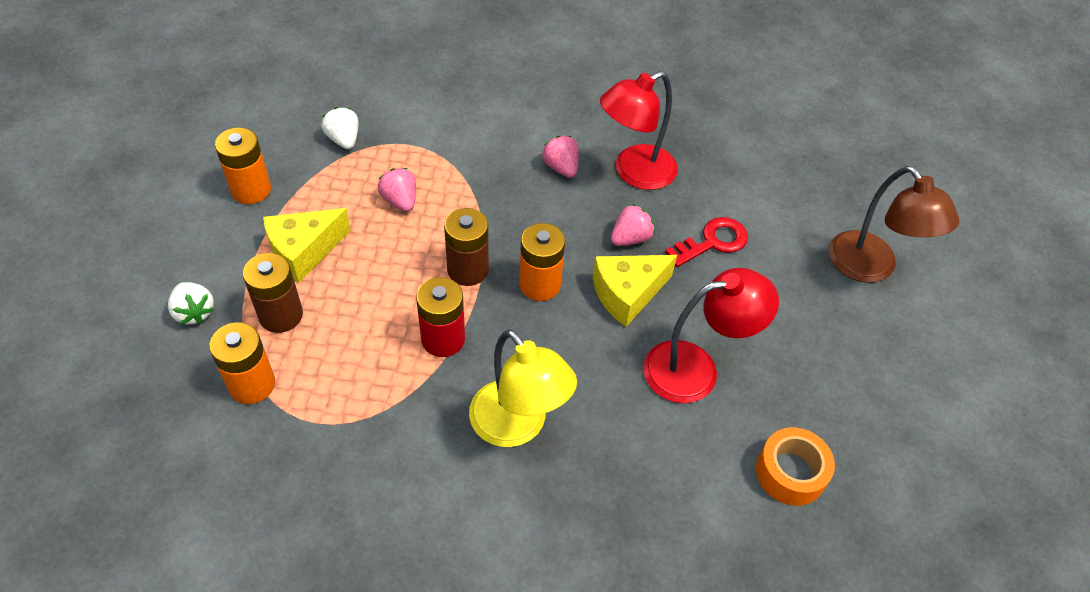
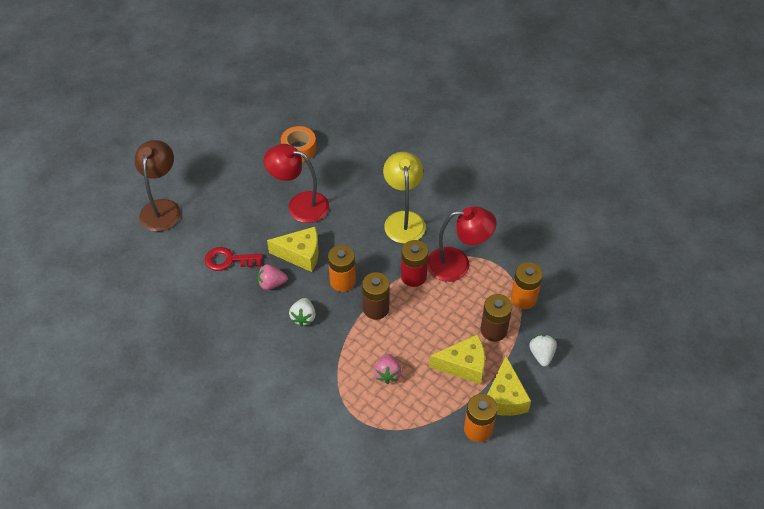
camera: 145 degrees left, 0 degrees up
(229, 237) = (504, 397): none -> yellow cheese
(344, 140) = (398, 443): white strawberry -> white strawberry (303, 317)
(561, 168) = (272, 349): pink strawberry -> none
(634, 172) = (231, 324): red lamp -> red lamp (457, 264)

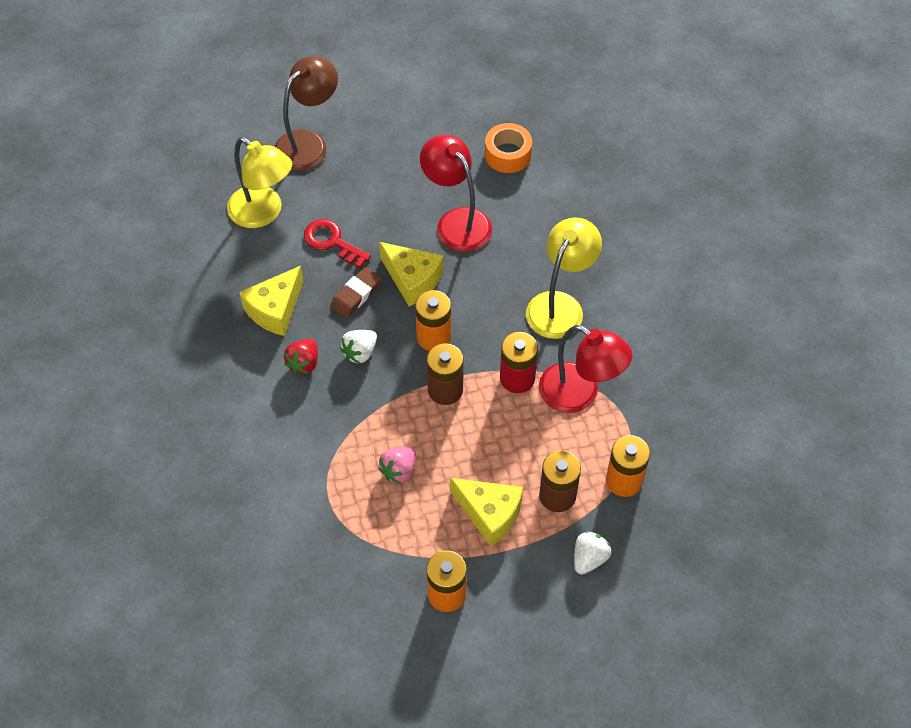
camera: 35 degrees right, 5 degrees up
(167, 267) = (263, 213): none -> yellow lamp
(271, 284) = (356, 295): pink strawberry -> brown eraser
(272, 345) = (304, 363): none -> red strawberry
(504, 397) = (505, 579): yellow cheese -> yellow cheese (275, 310)

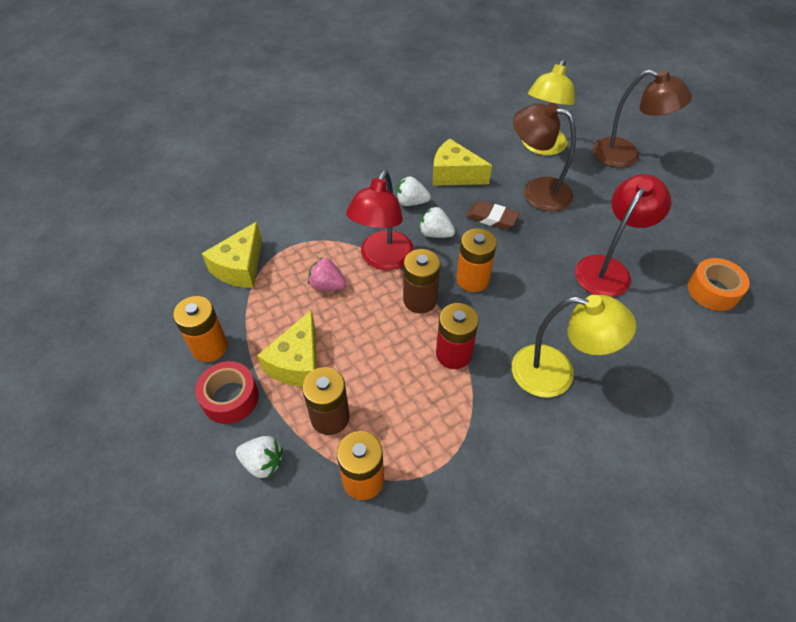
camera: 75 degrees right, 5 degrees down
(304, 363) = (411, 202): red strawberry -> white strawberry
(332, 242) = (536, 191): red key -> brown lamp
(412, 280) = (526, 251): yellow cheese -> yellow cheese (240, 267)
(514, 580) = (230, 398): none -> red tape
(579, 394) = (455, 414): red lamp -> red lamp (383, 259)

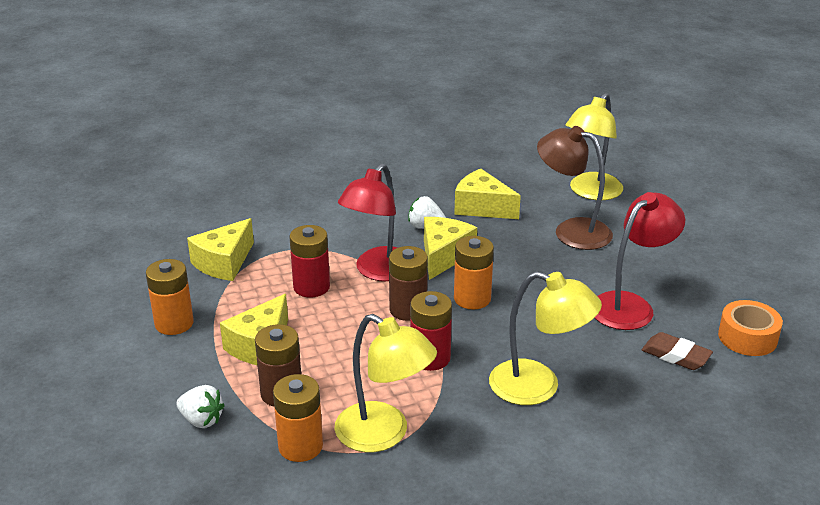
camera: 10 degrees right, 20 degrees down
(230, 398) = (183, 366): red tape -> none
(327, 285) = (311, 287): pink strawberry -> red battery
(435, 233) = (444, 256): white strawberry -> yellow cheese
(435, 452) = (384, 434): none -> yellow lamp
(491, 218) = (512, 249): brown eraser -> brown eraser (676, 355)
(625, 156) = (689, 209): brown lamp -> none

